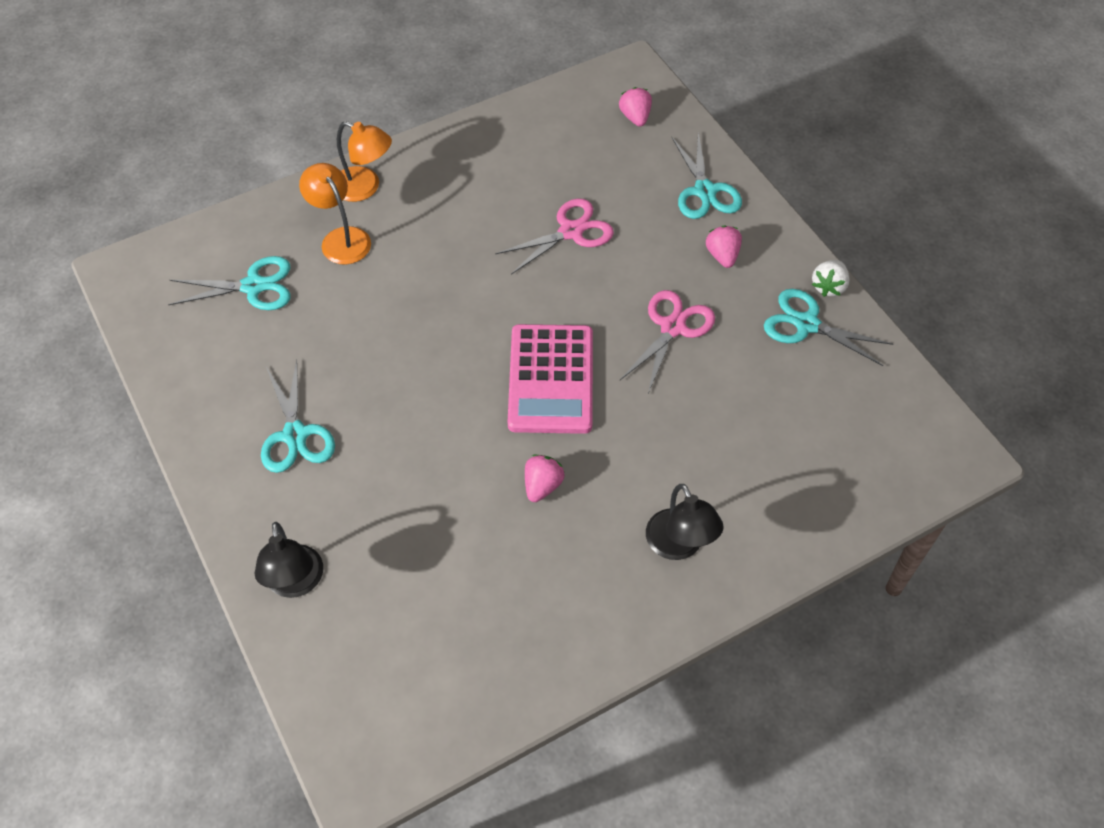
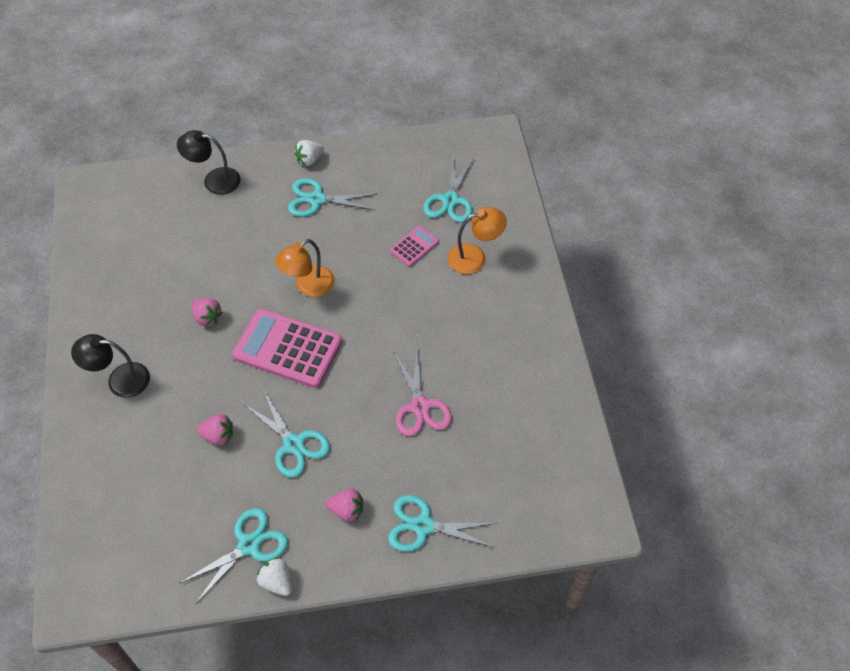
camera: 110 degrees right, 0 degrees up
(220, 471) = (309, 160): none -> white strawberry
(344, 301) = (414, 246): none -> pink calculator
(365, 188) = (521, 283): orange lamp -> orange lamp (308, 286)
(635, 117) = (534, 503): pink strawberry -> pink strawberry (218, 436)
(673, 327) = (293, 444): pink scissors -> turquoise scissors

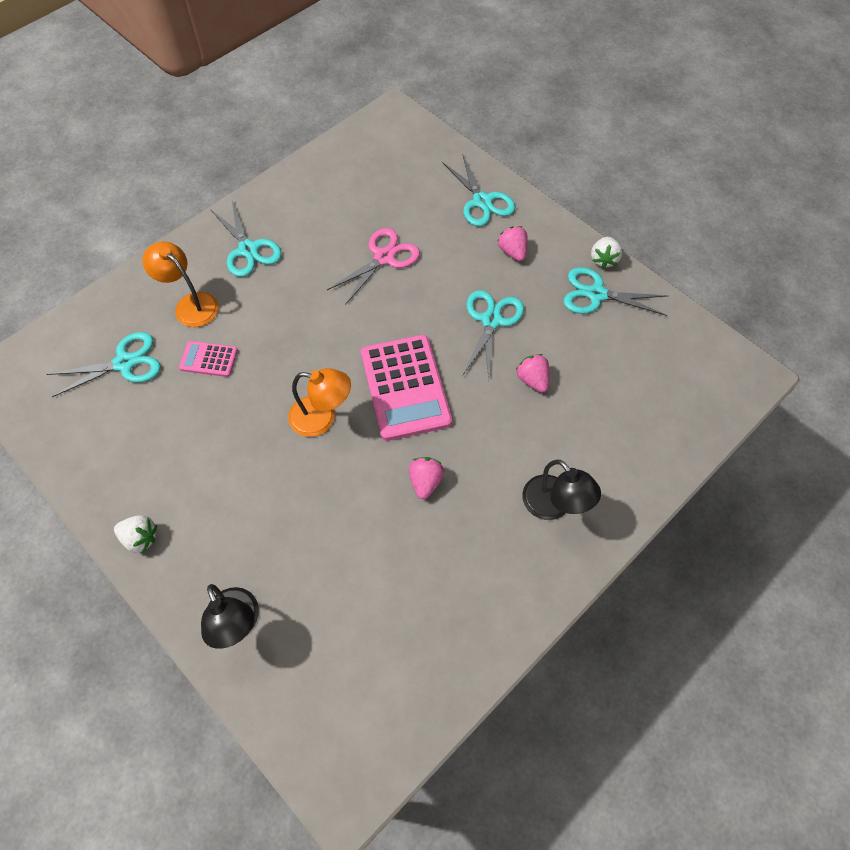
camera: 125 degrees left, 5 degrees up
(317, 199) = (198, 488): turquoise scissors -> turquoise scissors (248, 250)

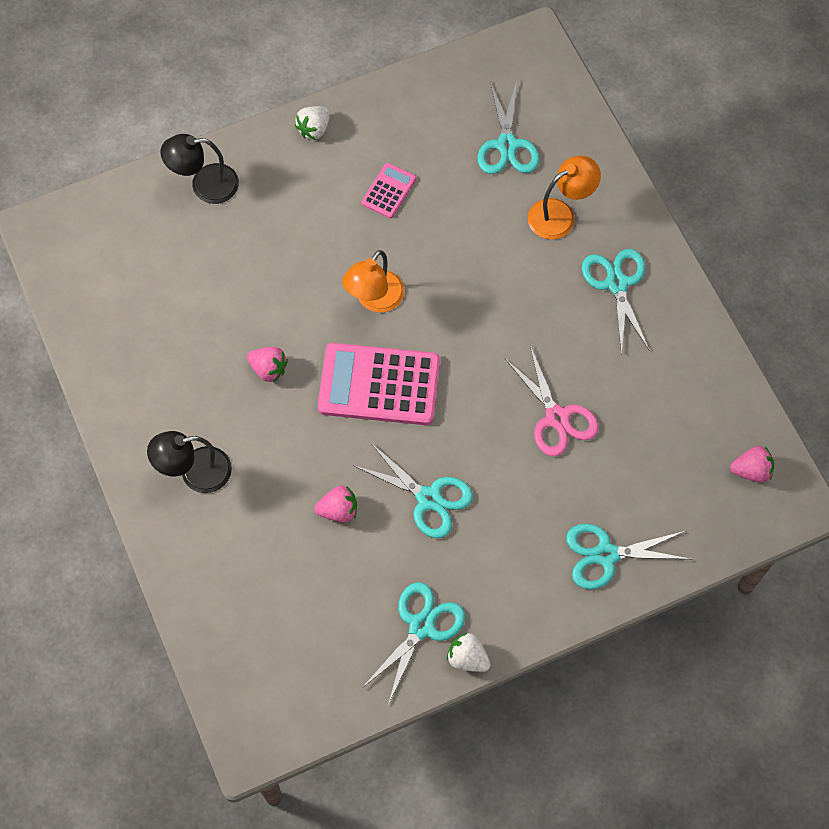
camera: 110 degrees right, 5 degrees up
(209, 359) = (483, 217): pink calculator -> pink calculator (389, 191)
(248, 250) = (617, 284): turquoise scissors -> turquoise scissors turned 90 degrees clockwise
(512, 252) = (516, 559): pink strawberry -> pink strawberry (751, 471)

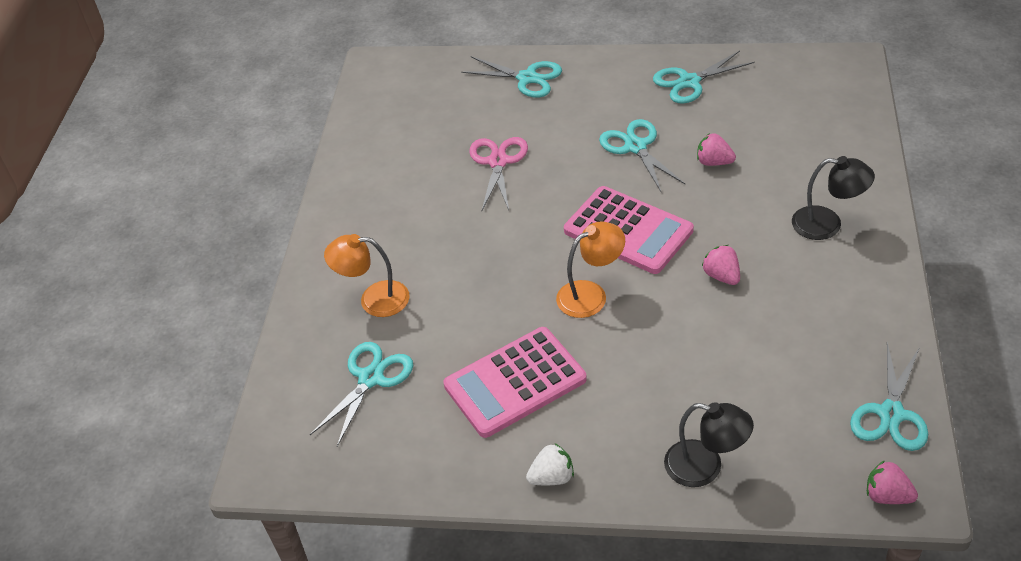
camera: 145 degrees left, 20 degrees down
(389, 191) = (515, 382): pink calculator -> pink calculator, size x2.04
(467, 658) = (666, 58): white strawberry -> none
(617, 284) = (374, 230): turquoise scissors -> turquoise scissors (891, 414)
(751, 471) = (386, 89): pink strawberry -> pink strawberry (887, 495)

